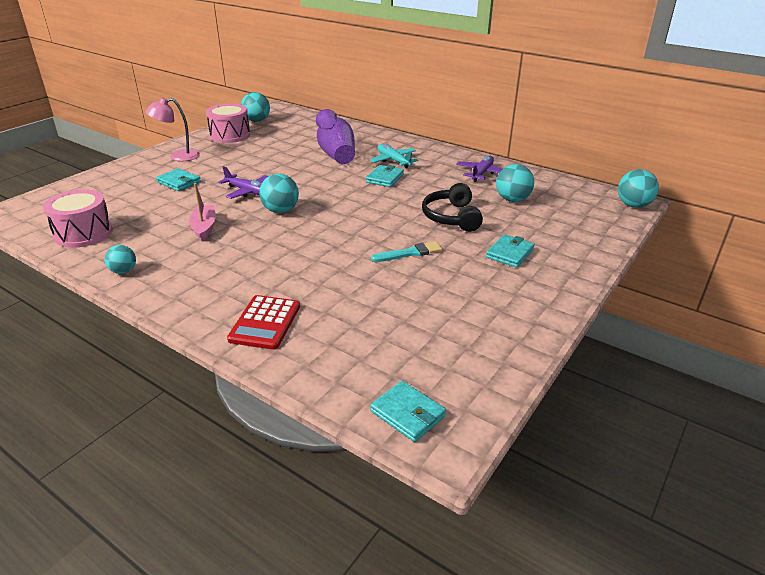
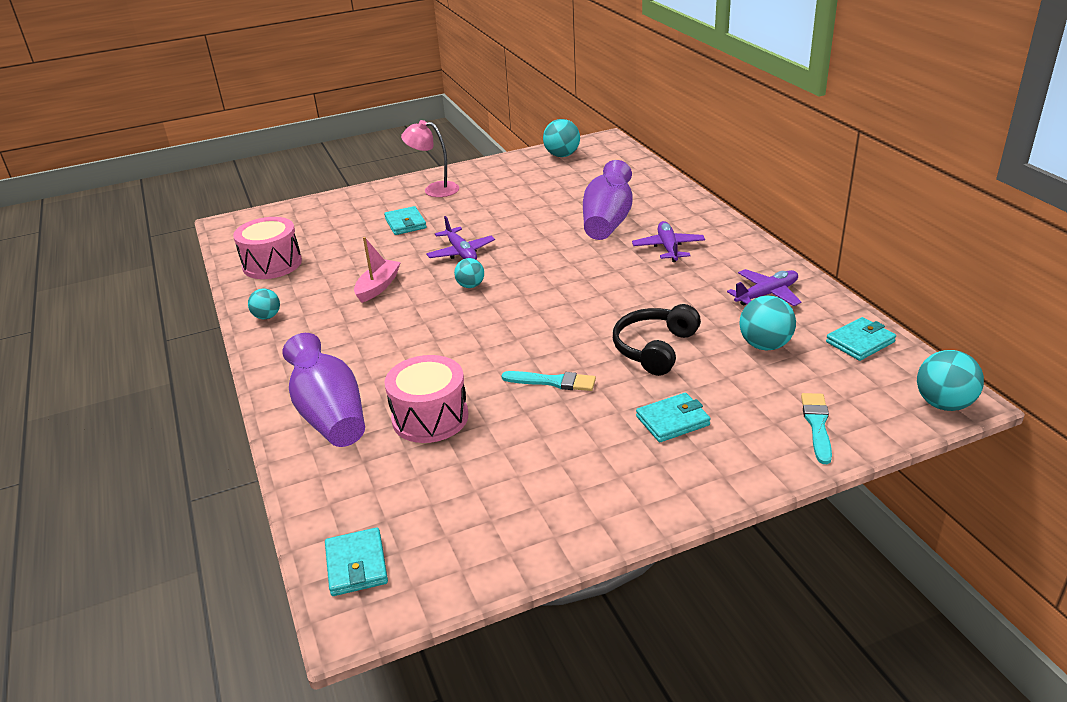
camera: 35 degrees right, 0 degrees up
(230, 135) = (513, 171): pink drum -> pink drum (430, 417)
(265, 323) = (330, 415): red calculator -> purple vase
(280, 210) = (470, 286): turquoise ball -> turquoise ball, size x0.63
(385, 178) = (630, 271): turquoise wallet -> turquoise wallet (860, 342)
(393, 161) = (668, 248): turquoise plane -> purple plane
(588, 232) = (817, 425): none -> turquoise brush

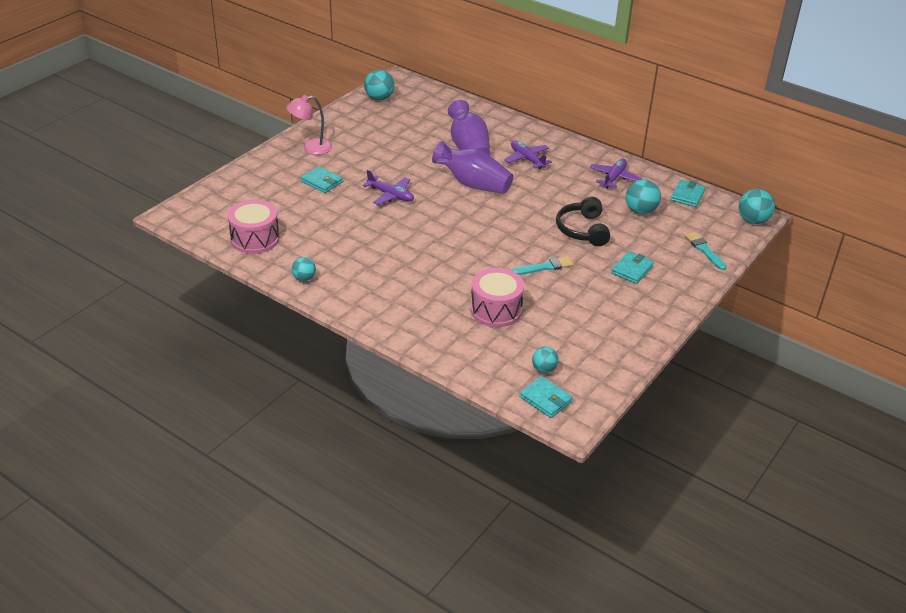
camera: 35 degrees left, 5 degrees up
(330, 415) = (432, 328): purple vase -> purple vase (473, 184)
(378, 287) = (360, 236): pink boat -> none
(470, 286) = (425, 218): turquoise ball -> turquoise ball (544, 369)

